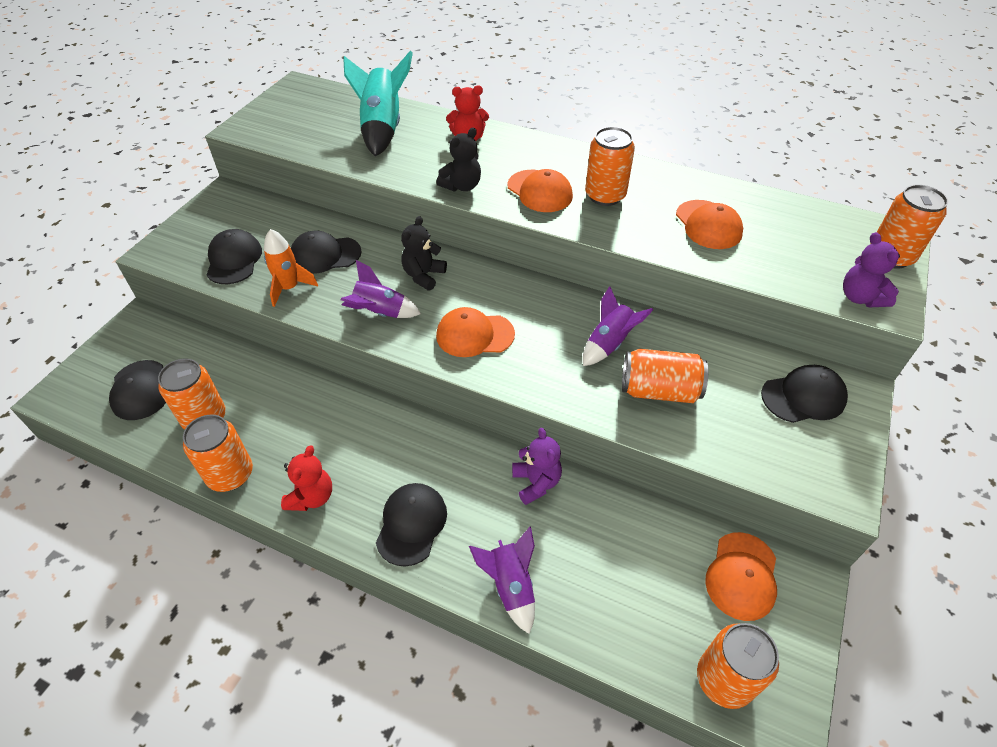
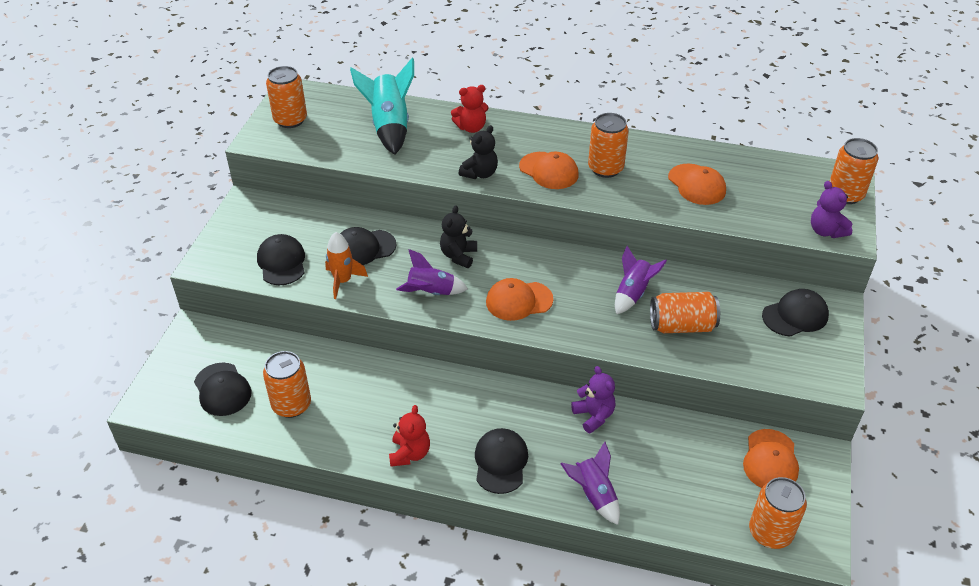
camera: 10 degrees left, 5 degrees down
(230, 474) = (333, 446): orange can -> orange can (290, 120)

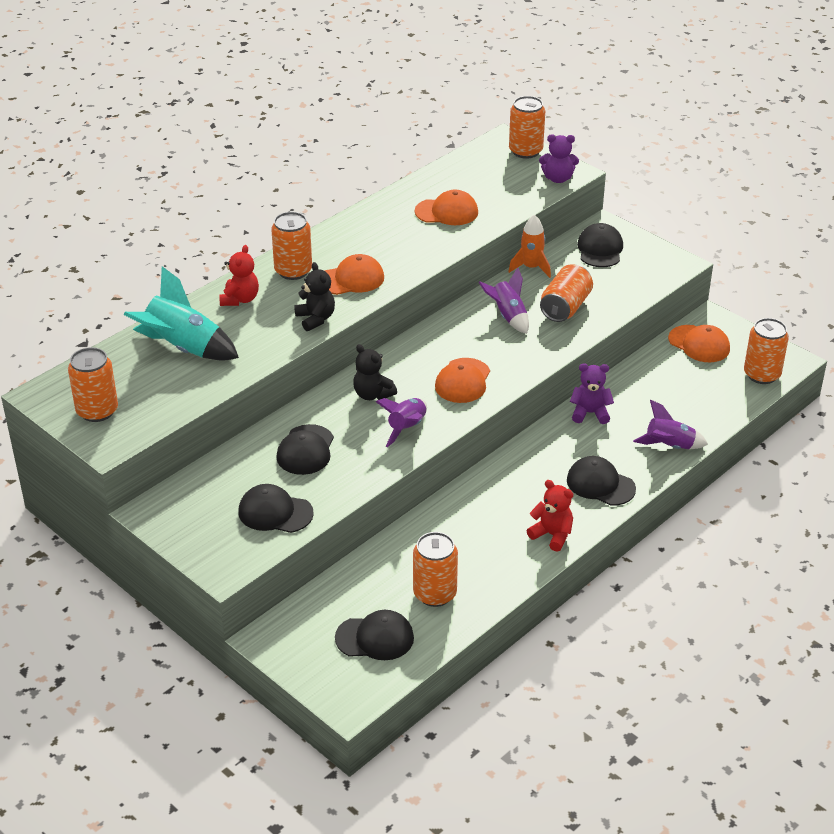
camera: 60 degrees left, 5 degrees down
(343, 281) = (341, 479): orange rocket -> orange rocket (531, 268)
(605, 168) = (379, 248): orange can -> orange can (293, 271)

